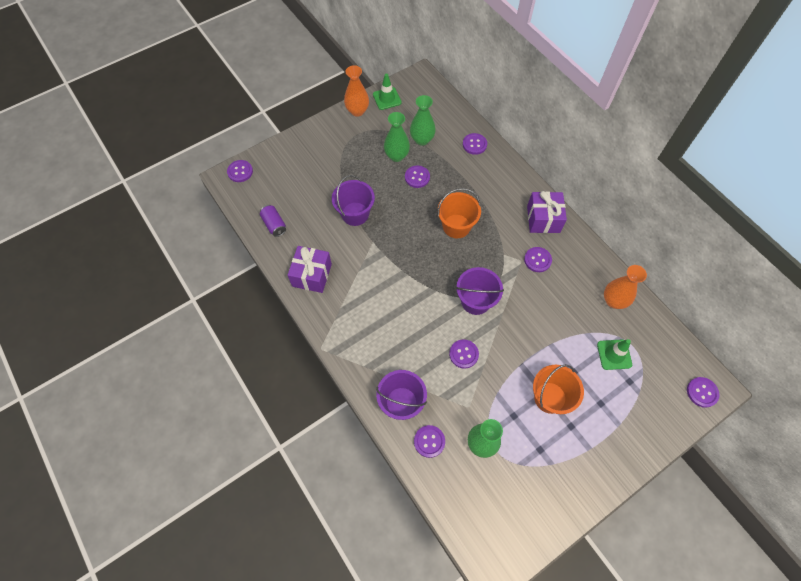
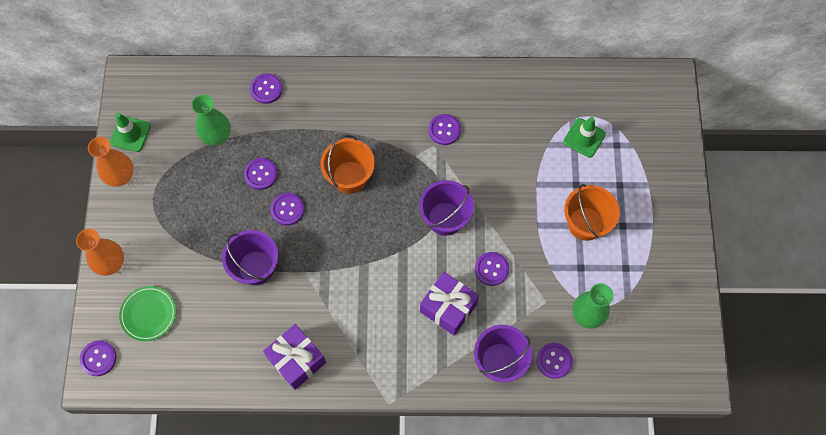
camera: 55 degrees left, 5 degrees up
(274, 225) = (202, 362): purple can -> none
(284, 178) = (148, 314): none -> green plate
(396, 156) = (216, 176): green vase -> none
(543, 219) = (405, 91): purple gift -> purple gift (448, 308)
(613, 301) = (534, 97): orange vase -> orange vase (111, 263)
(702, 392) = (665, 95): purple button -> purple button (287, 209)

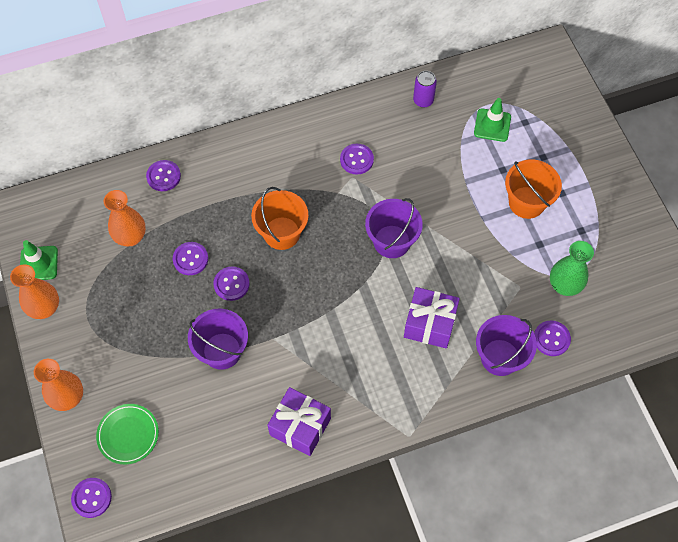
camera: 20 degrees left, 5 degrees down
(217, 136) = (131, 237): green vase -> orange vase
(491, 269) = (456, 274): purple button -> none
(529, 92) = (423, 100): none -> purple can

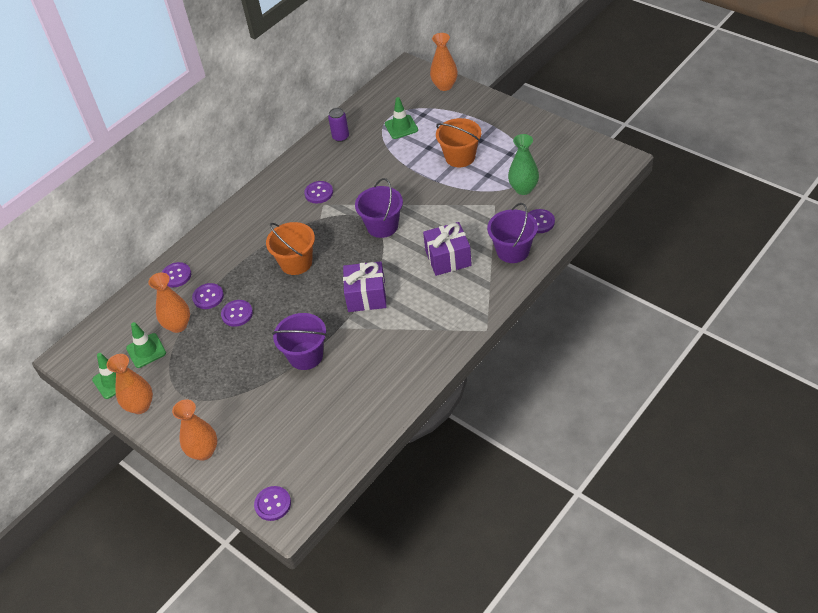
camera: 25 degrees left, 15 degrees down
(86, 248) = (146, 350): none -> green traffic cone
(128, 435) = (271, 447): green plate -> none
(231, 284) = (281, 312): purple button -> purple button (208, 297)
(300, 426) = (402, 368): purple gift -> purple gift (366, 296)
(573, 97) = (444, 86): none -> orange vase

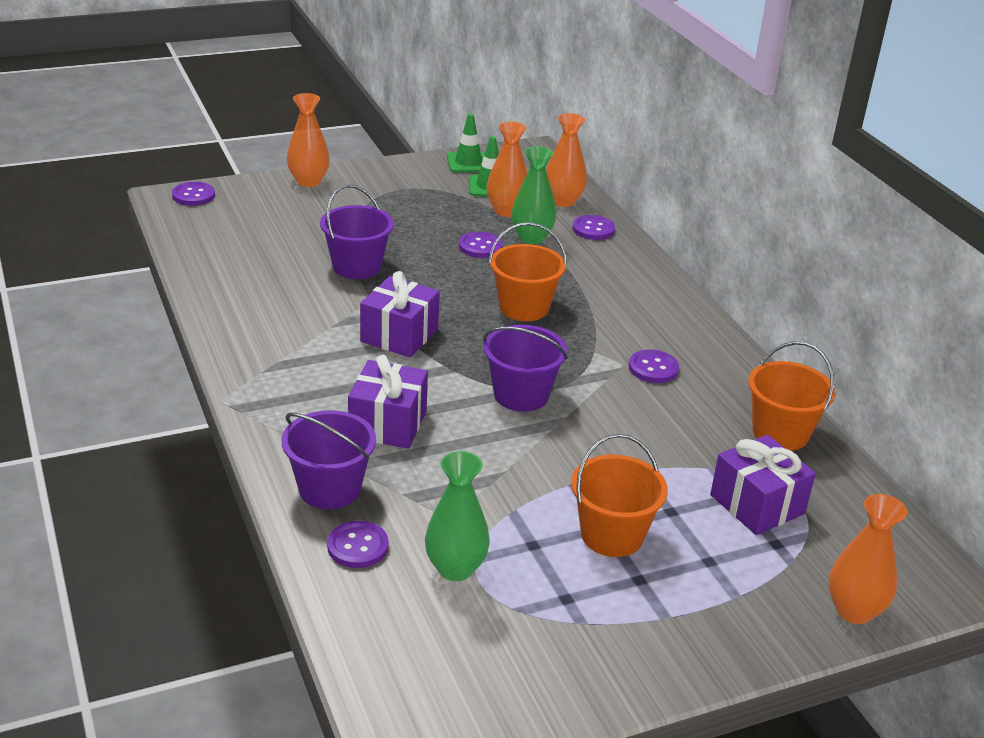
camera: 110 degrees right, 15 degrees down
(140, 406) = (414, 167): orange vase -> orange vase (563, 201)
(208, 297) = (531, 238): purple button -> green vase
(340, 137) = (780, 433): purple can -> orange bucket
(401, 127) = (757, 504): green traffic cone -> purple gift

